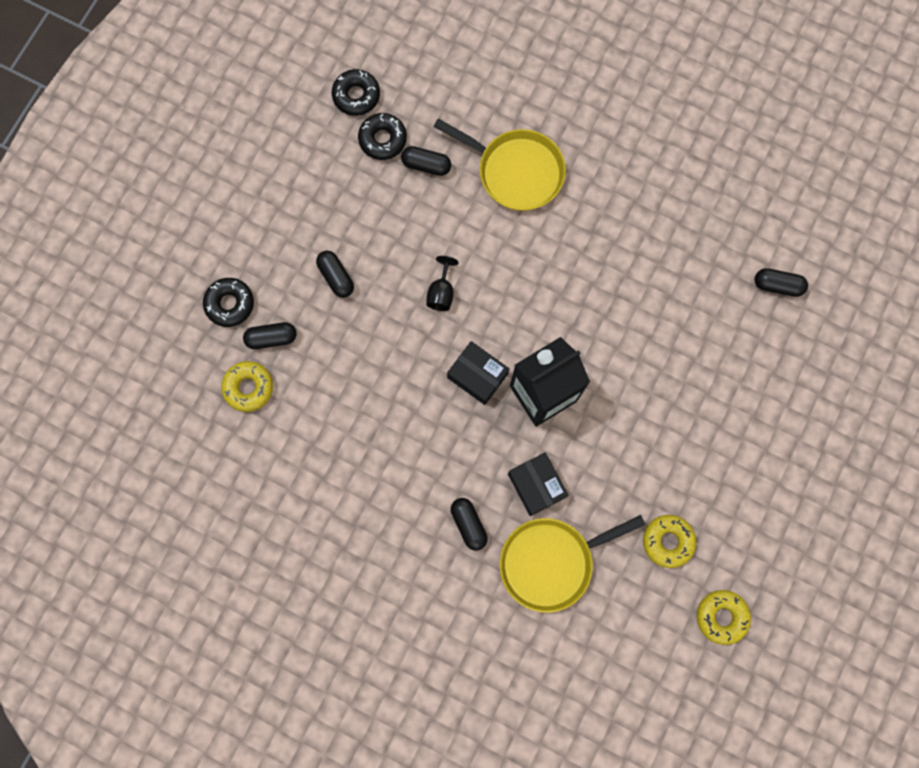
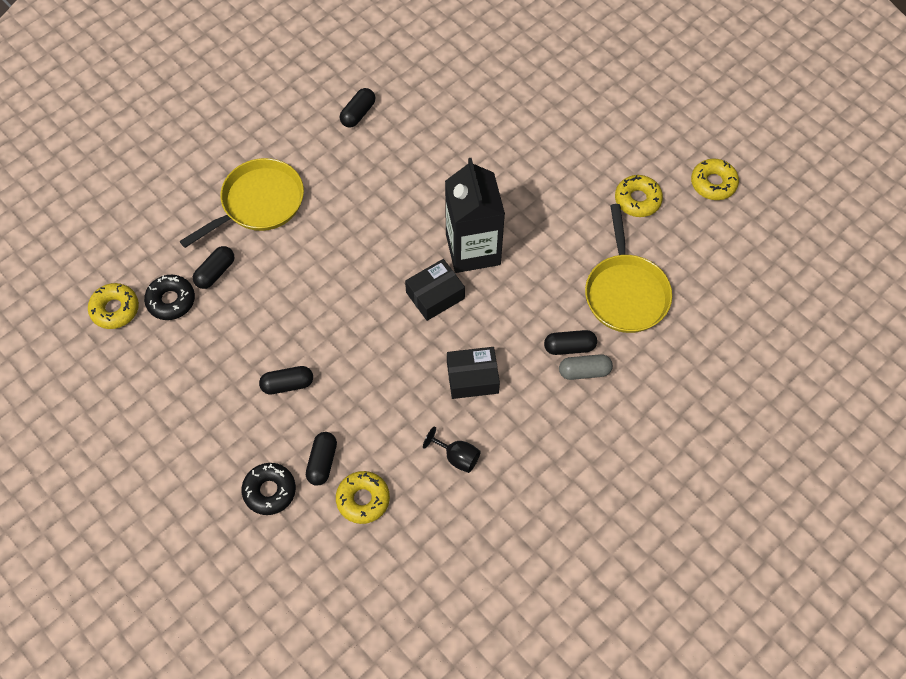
camera: 70 degrees left, 15 degrees down
(356, 96) = (115, 309): black donut -> yellow donut
(441, 292) = (344, 299): black goblet -> black goblet (457, 457)
(447, 547) = (584, 371): none -> grey capsule
(536, 485) = (553, 281): black box -> black box (472, 378)
(777, 285) = (451, 51): black capsule -> black capsule (358, 113)

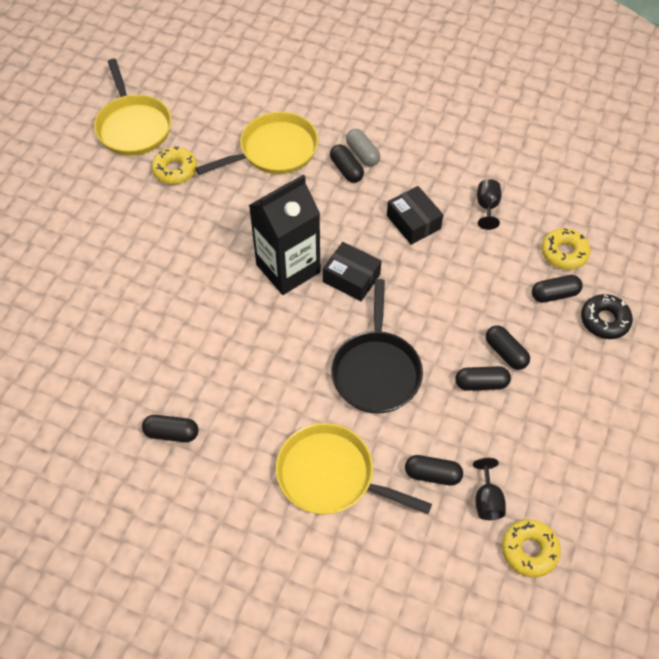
camera: 115 degrees left, 5 degrees down
(171, 301) = (487, 500): black donut -> black goblet
(270, 348) = (481, 383): none -> black capsule
(330, 274) = (376, 371): none -> black pan
(713, 183) = (133, 126): yellow donut -> yellow pan

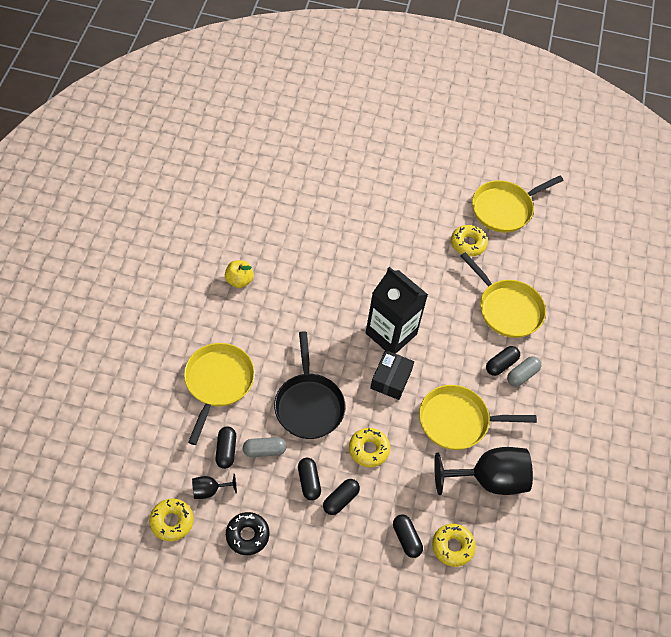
camera: 75 degrees right, 0 degrees up
(171, 433) = (239, 280): black capsule -> yellow apple
(376, 371) = (308, 405): black pan -> black pan turned 90 degrees counterclockwise
(413, 222) = (458, 421): black box -> yellow pan
(435, 429) = (264, 450): none -> grey capsule
(443, 315) = (368, 449): none -> yellow donut
(487, 207) = (489, 480): black goblet -> black goblet, size x2.16
(604, 320) = (387, 581): black donut -> black donut (247, 535)

